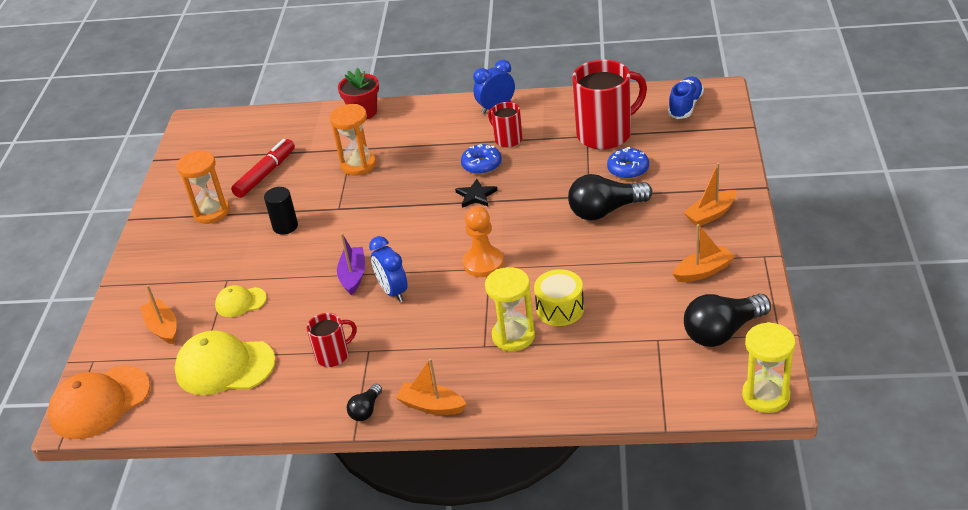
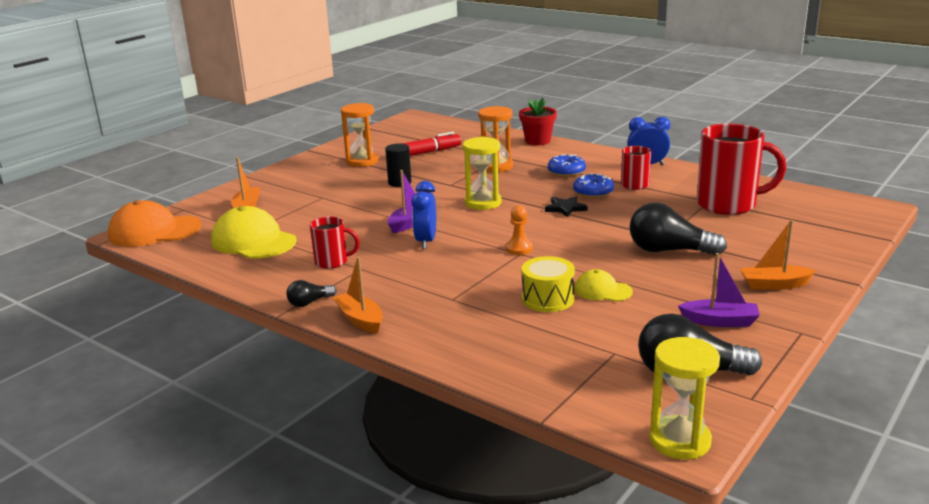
camera: 30 degrees right, 15 degrees down
(240, 302) = (313, 211): yellow cap -> yellow cap (602, 290)
(483, 263) = (519, 249): orange pawn -> orange pawn, size x0.65
(513, 336) = (484, 301): yellow hourglass -> yellow hourglass (483, 203)
(628, 169) = (723, 231): blue donut -> blue donut (566, 172)
(685, 106) = (830, 208): blue shoe -> none
(703, 271) = (720, 321): orange boat -> purple boat

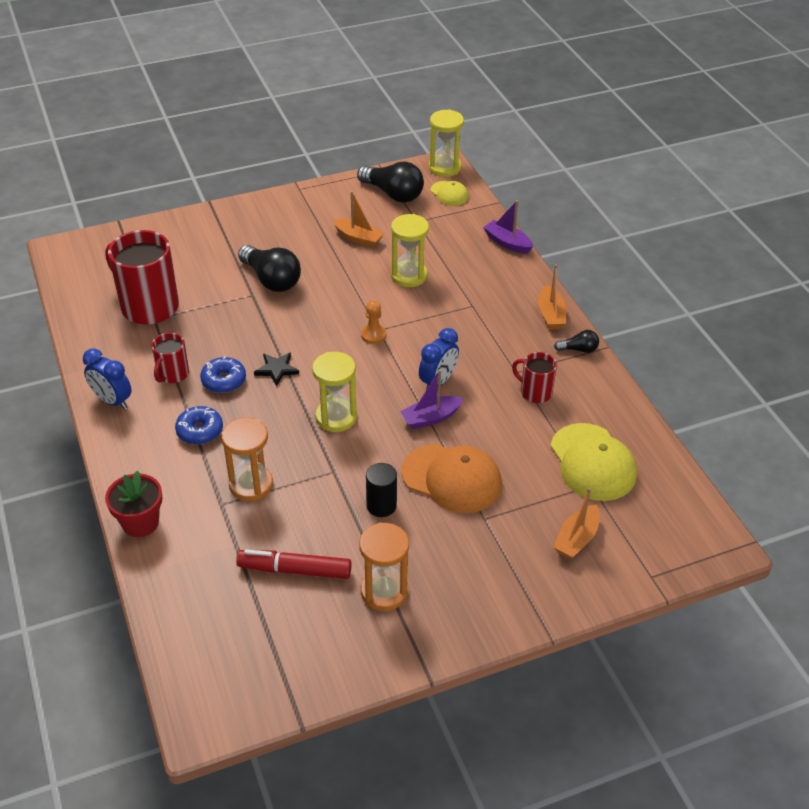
camera: 150 degrees left, 20 degrees up
(154, 231) = (692, 538): orange cap -> orange cap (452, 478)
(547, 299) = (409, 276): yellow drum -> yellow hourglass
(602, 290) = (365, 266): yellow cap -> yellow cap (449, 194)
(720, 321) = (330, 213): purple boat -> purple boat (507, 243)
(774, 285) = (256, 222): orange boat -> orange boat (358, 238)

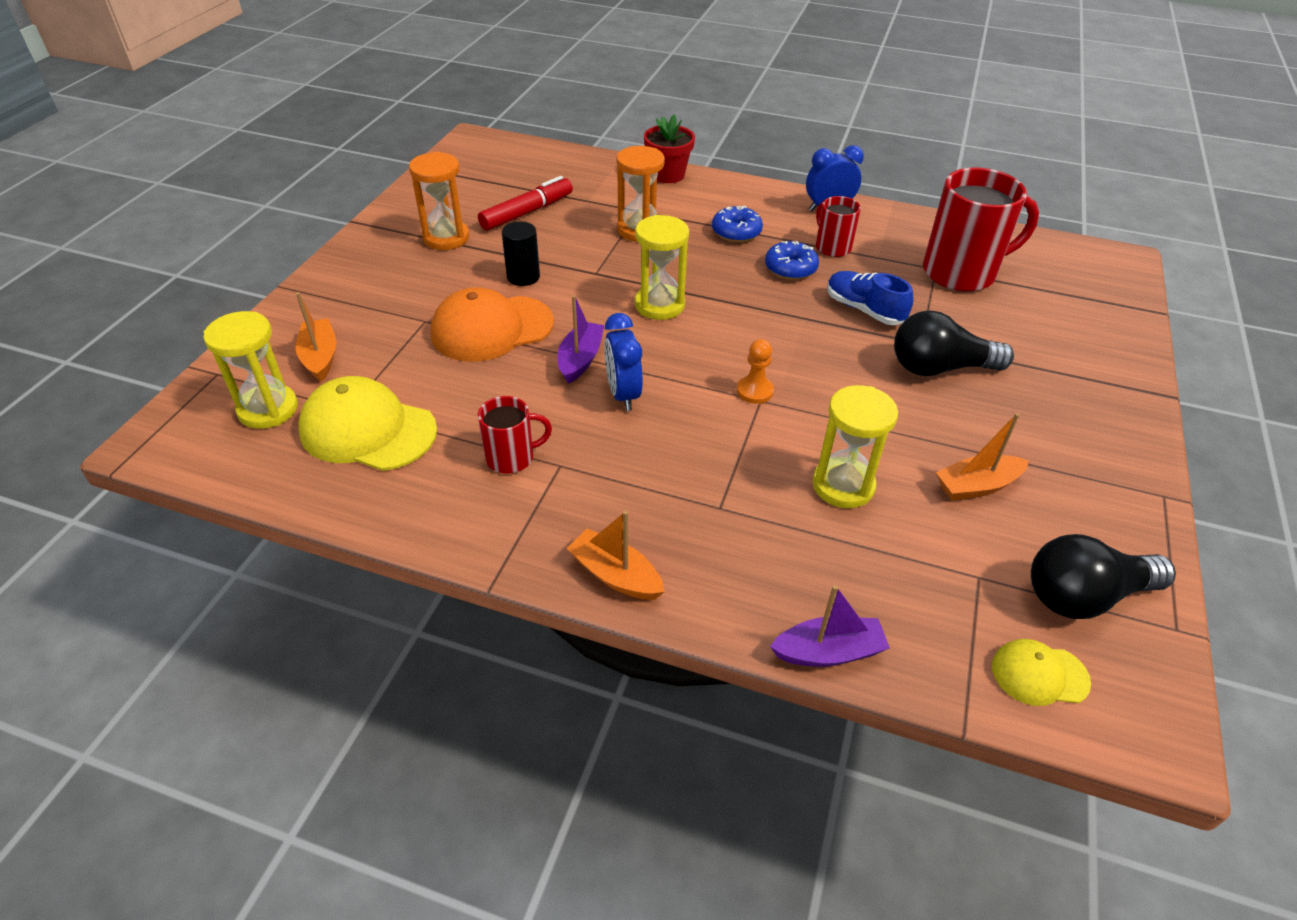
camera: 130 degrees right, 0 degrees up
(241, 329) = (864, 310): none -> blue shoe
(277, 369) = (771, 303): black star -> none
(444, 167) = (1143, 730): yellow hourglass -> yellow hourglass (268, 409)
(578, 349) = (522, 552): black light bulb -> none

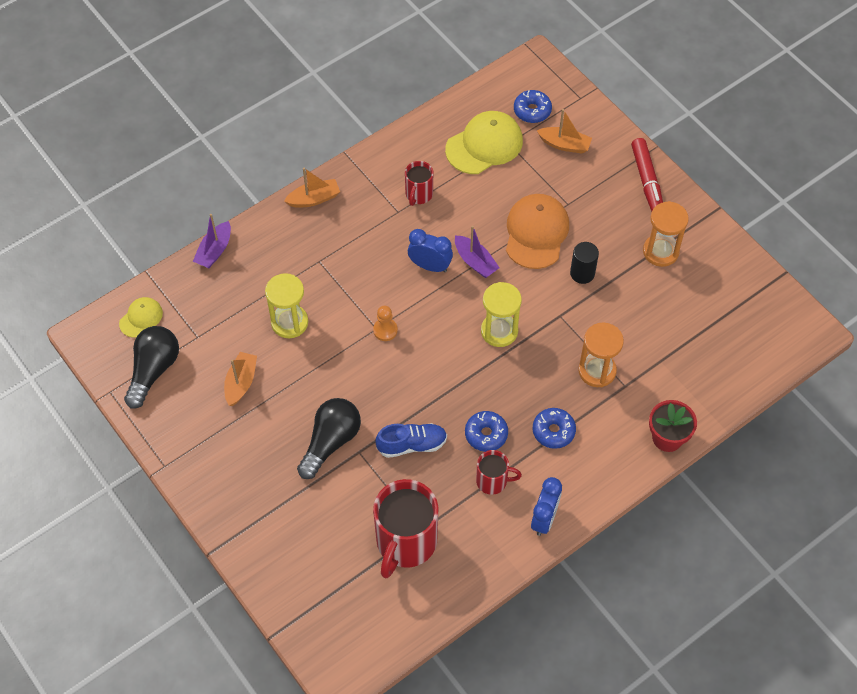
camera: 125 degrees right, 15 degrees up
(268, 409) = (532, 111): yellow hourglass -> blue donut
(527, 212) = (666, 314): red marker -> red marker (646, 180)

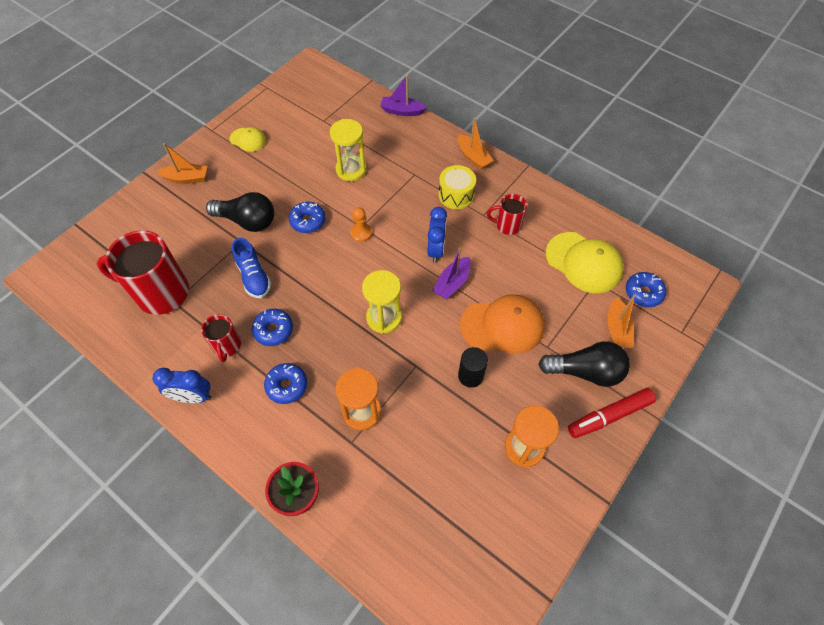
camera: 75 degrees right, 0 degrees up
(141, 318) = (331, 87): yellow cap -> yellow cap (248, 140)
(153, 370) = (289, 104): black light bulb -> black light bulb (585, 371)
(241, 382) = (290, 154): orange boat -> orange boat (186, 178)
(351, 379) = (308, 221): none -> blue donut
(362, 229) = (456, 195): none -> yellow drum

